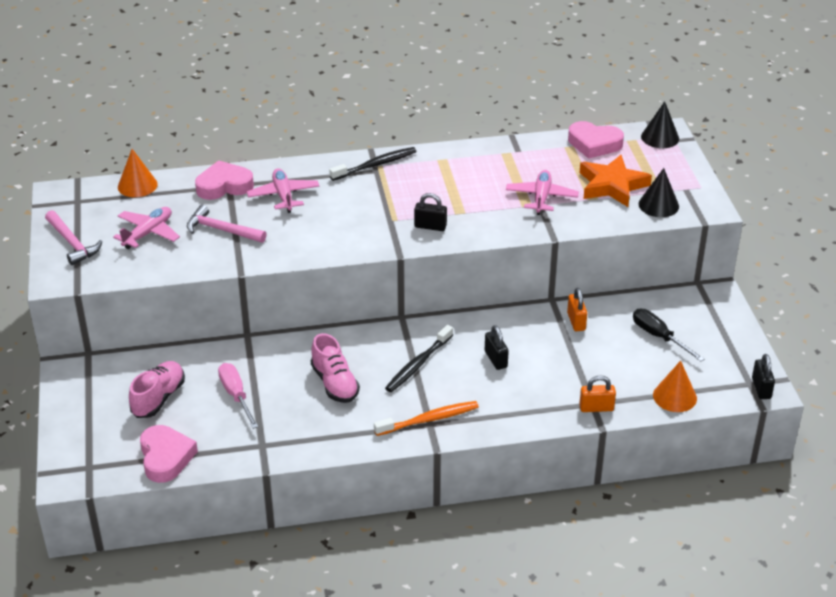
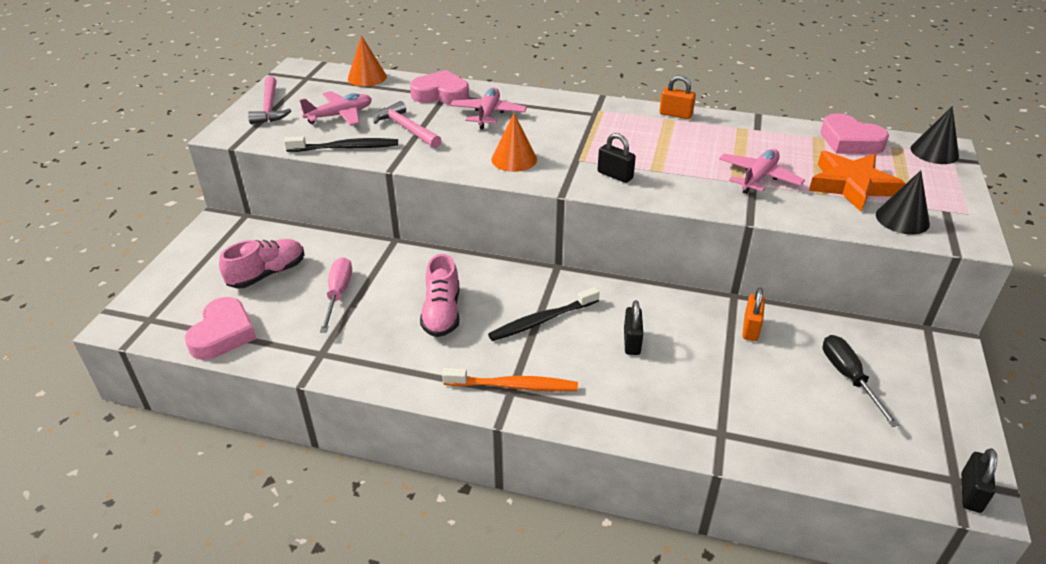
camera: 25 degrees right, 0 degrees up
(375, 165) = (597, 109): black toothbrush -> black toothbrush (346, 148)
(596, 408) = (723, 441): orange padlock -> orange padlock (675, 114)
(674, 396) = (837, 462): orange cone -> orange cone (514, 159)

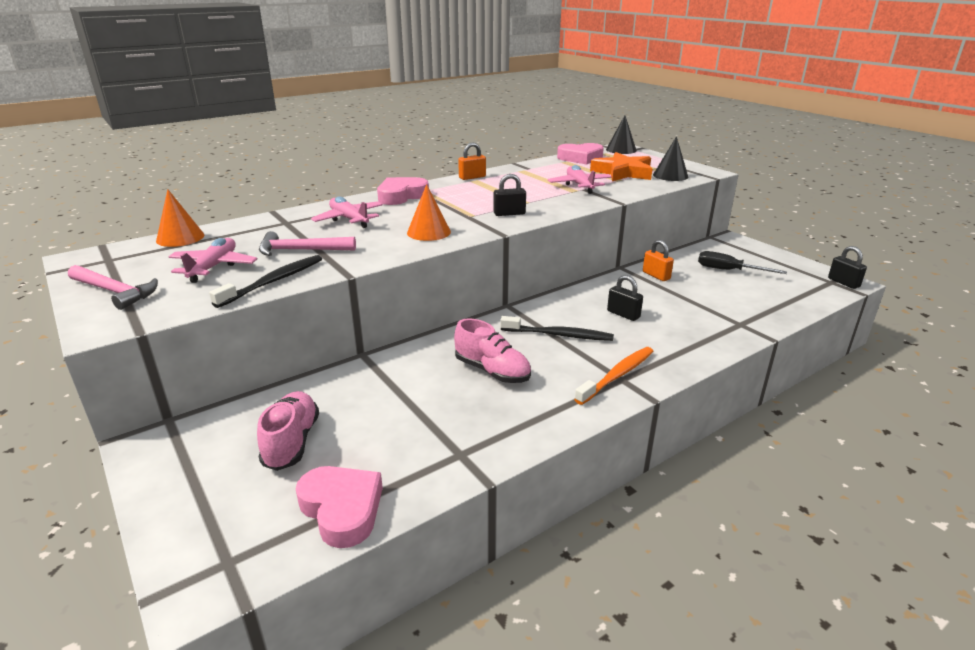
camera: 50 degrees left, 10 degrees down
(338, 294) = (390, 412): pink screwdriver -> none
(441, 94) = (281, 223): pink heart -> pink heart (401, 196)
(542, 320) = (559, 335): black toothbrush -> black toothbrush turned 90 degrees counterclockwise

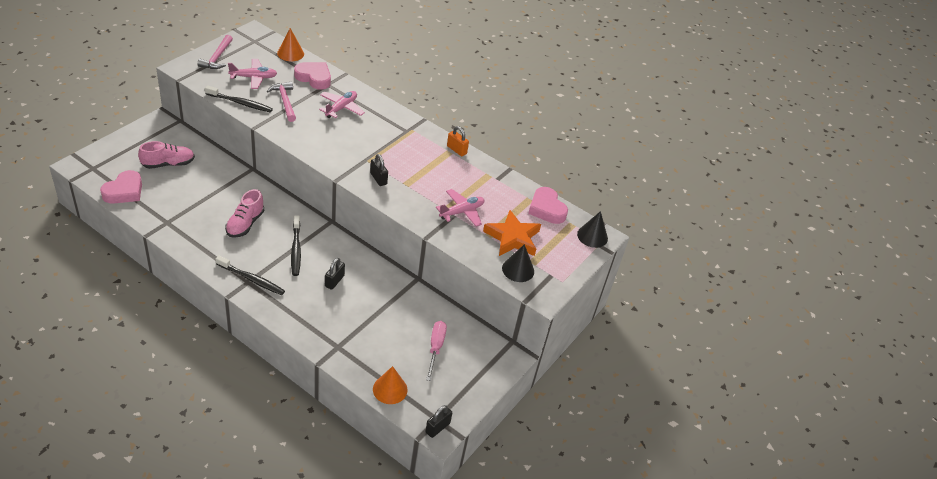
camera: 65 degrees right, 15 degrees up
(401, 196) = (396, 121): pink heart -> pink heart (314, 78)
(429, 232) = (329, 146): orange cone -> orange cone (390, 389)
(617, 375) = (251, 279): orange toothbrush -> black toothbrush
(656, 275) = (408, 300): orange padlock -> none
(728, 270) = (435, 348): black screwdriver -> pink screwdriver

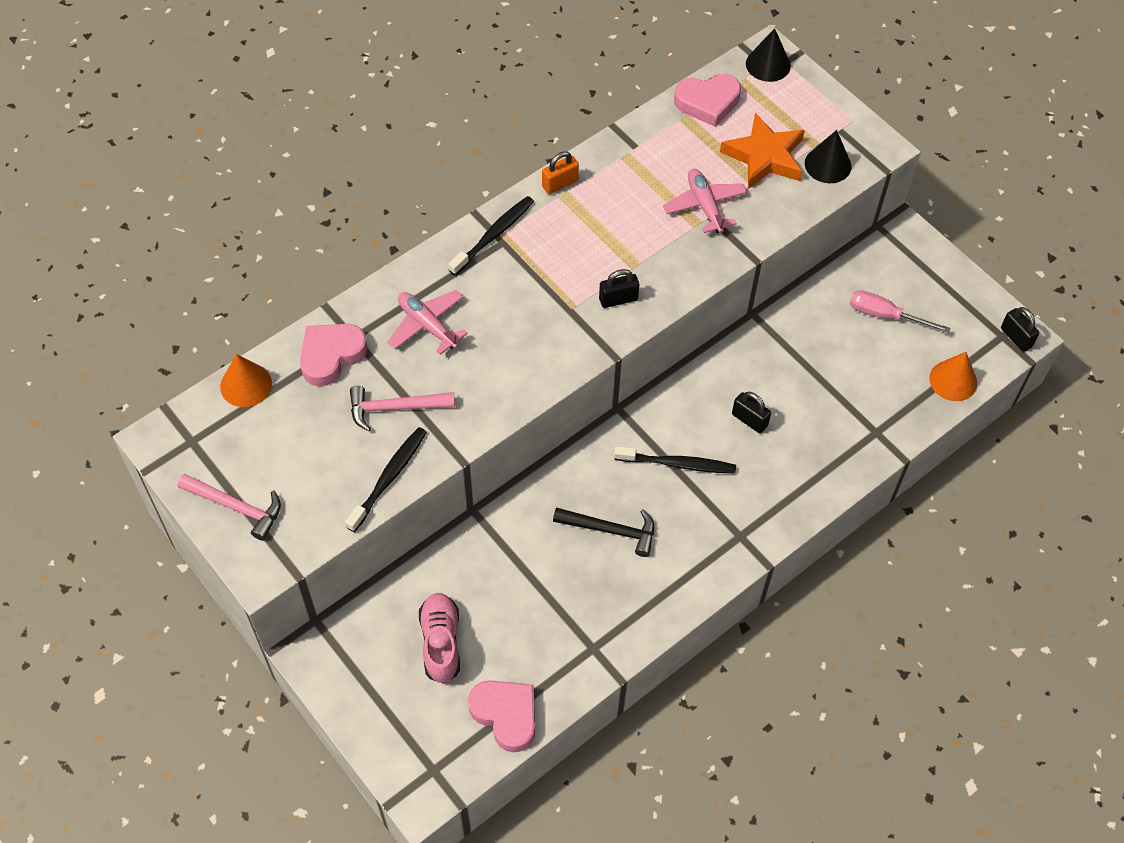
camera: 70 degrees left, 15 degrees up
(245, 224) = (611, 531): pink shoe -> black hammer
(251, 279) = (736, 530): black toothbrush -> black toothbrush (493, 235)
(253, 78) = (314, 451): pink plane -> none

